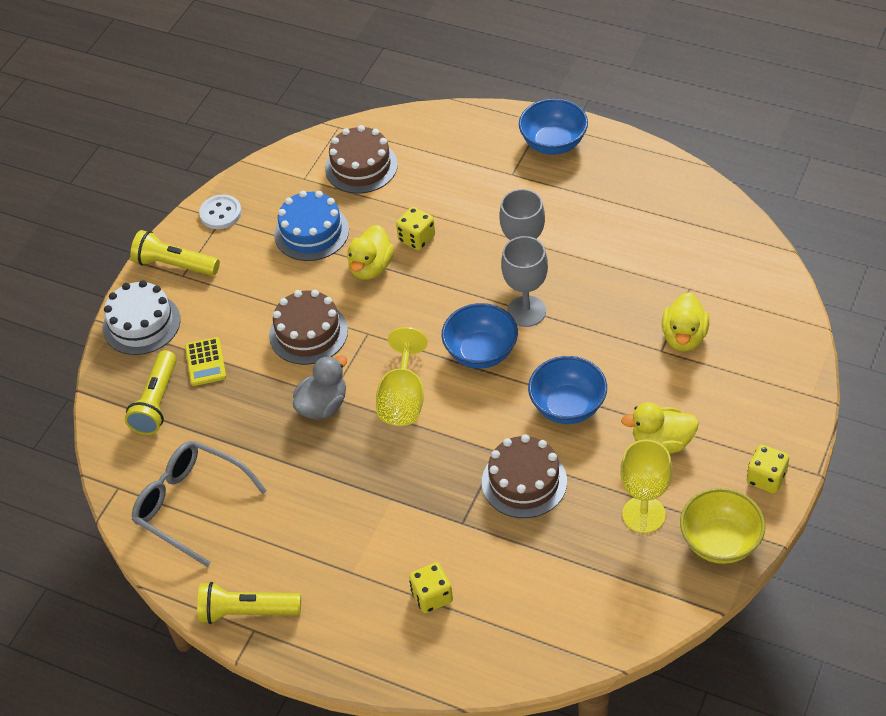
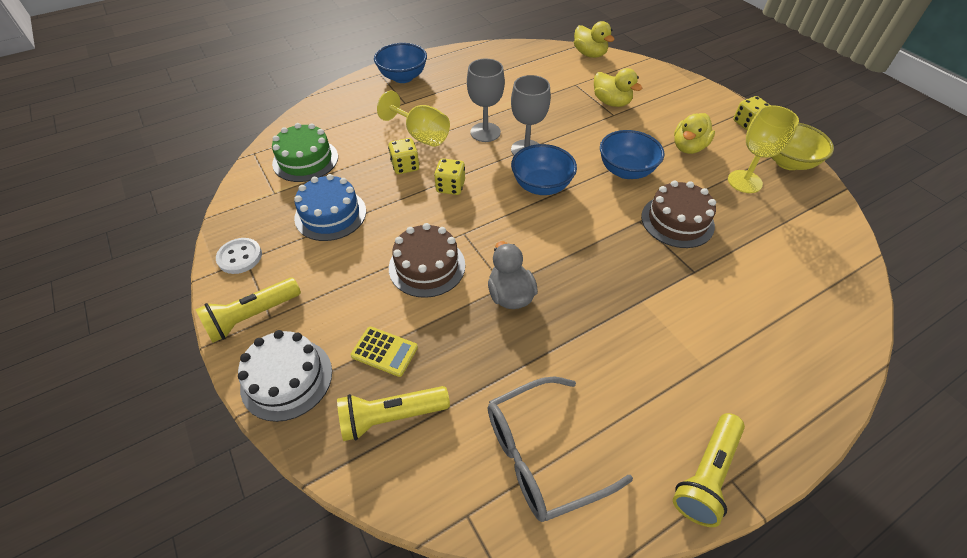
camera: 60 degrees left, 0 degrees up
(156, 402) = (391, 417): yellow flashlight -> yellow flashlight turned 120 degrees clockwise
(361, 166) = (305, 160): brown cake -> green cake
(371, 267) = (403, 200): yellow duck -> yellow duck (589, 54)
(403, 399) = (546, 245): yellow goblet -> yellow goblet (421, 135)
(432, 596) = (759, 325): yellow dice -> yellow dice (450, 187)

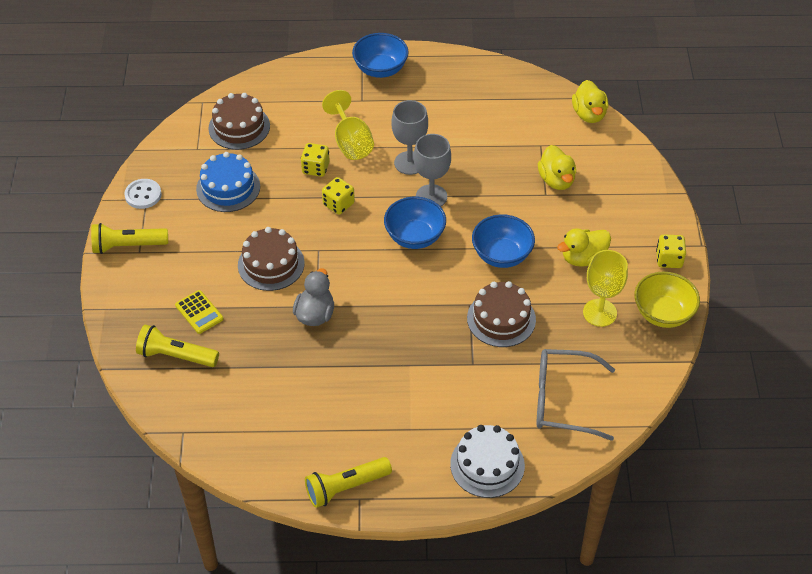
camera: 30 degrees right, 0 degrees up
(287, 378) = (126, 300): white cake -> white cake (487, 465)
(305, 160) = (239, 127): green cake -> brown cake
(543, 454) = (253, 424): grey glasses -> grey glasses (564, 400)

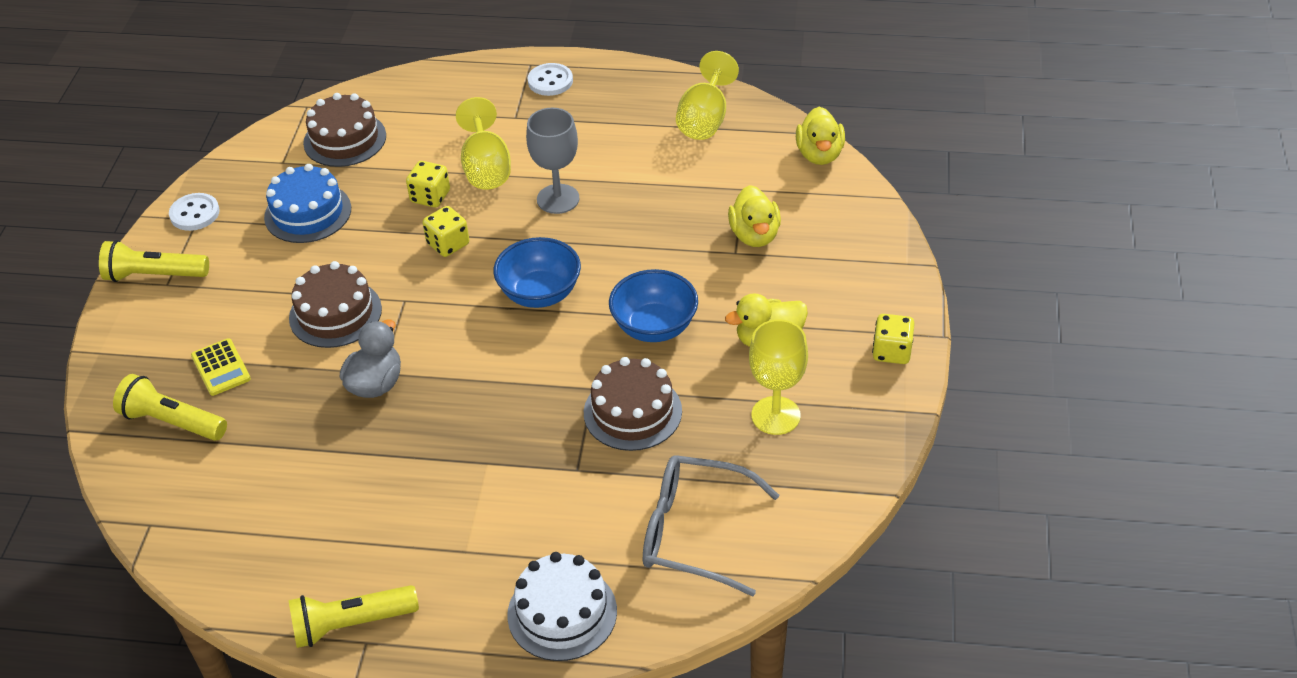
camera: 10 degrees right, 5 degrees down
(380, 69) = (550, 81): blue bowl -> white button
(431, 196) = (576, 244): grey goblet -> none
(501, 92) = (705, 119): none -> yellow goblet
(663, 313) = (867, 424): yellow bowl -> none

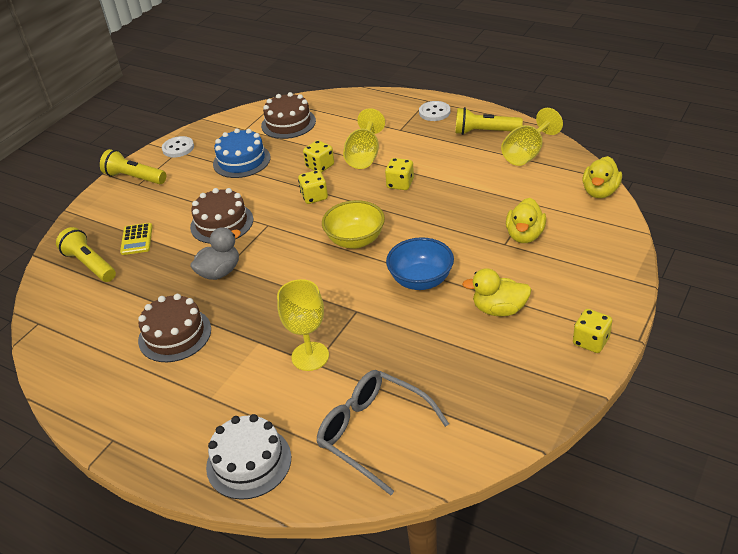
camera: 25 degrees right, 5 degrees down
(351, 624) = (111, 424): yellow flashlight -> yellow flashlight (485, 132)
(540, 293) = (355, 240): blue bowl -> yellow bowl
(558, 199) = (400, 184): grey goblet -> yellow dice
(632, 412) = (375, 334): brown cake -> brown cake (175, 335)
(775, 415) = (477, 364): yellow goblet -> yellow goblet (310, 356)

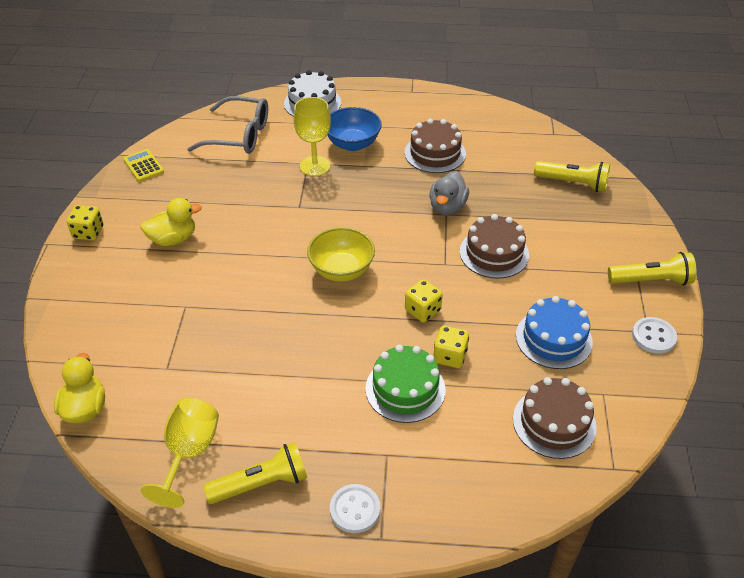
camera: 150 degrees right, 5 degrees up
(137, 239) = (559, 215): yellow calculator -> yellow calculator (143, 166)
(364, 156) = (405, 389): yellow goblet -> green cake
(400, 184) = (334, 355): yellow dice -> none
(421, 280) = (255, 247): blue bowl -> blue bowl (353, 144)
(524, 235) = (166, 322): yellow duck -> none

